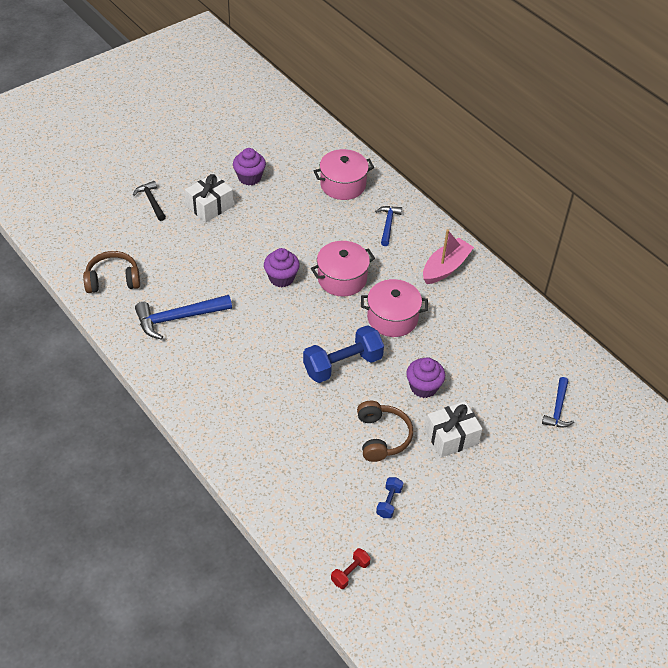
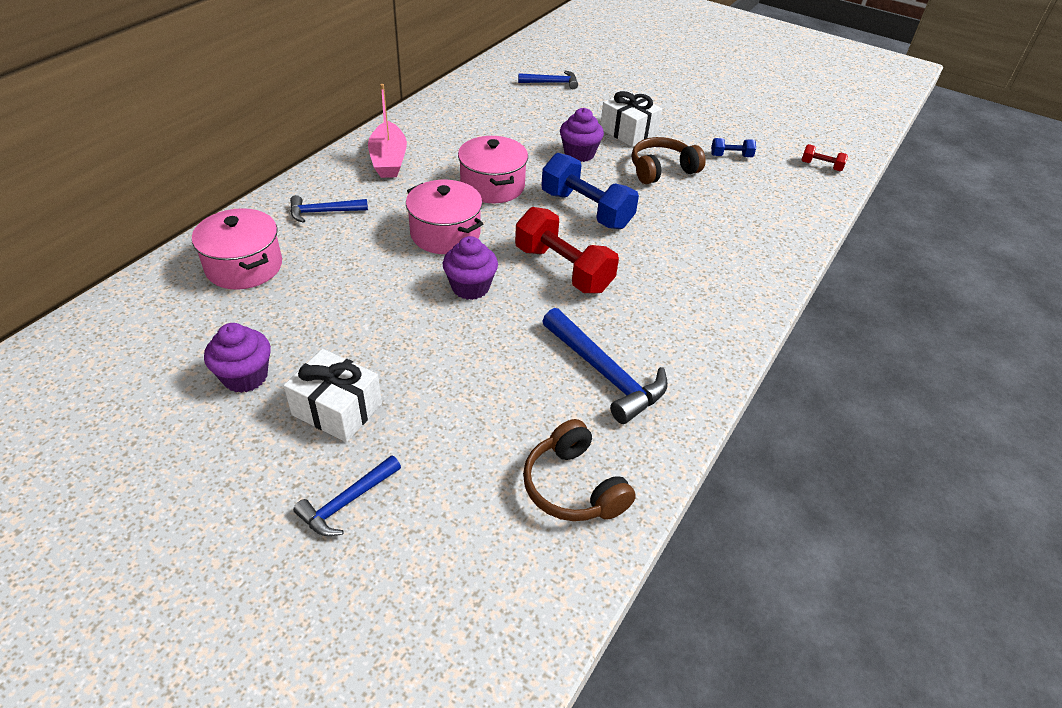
camera: 110 degrees left, 5 degrees down
(151, 201) = (347, 502): black hammer -> blue hammer
(279, 329) = (563, 269): none -> red dumbbell
(445, 267) = (388, 160): pink boat -> pink boat turned 120 degrees counterclockwise

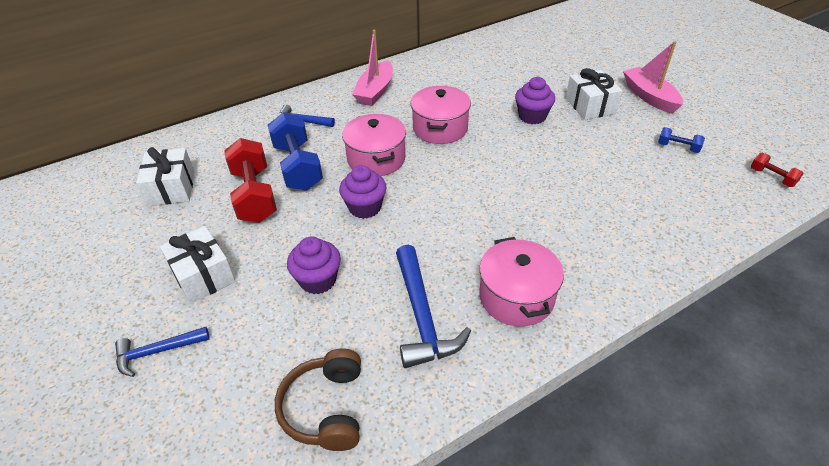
camera: 30 degrees right, 0 degrees up
(213, 327) = (172, 188): none -> white gift
(244, 266) = (222, 149): pink pot -> pink pot (516, 297)
(245, 376) = (164, 231): purple cupcake -> purple cupcake (318, 280)
(552, 83) = (549, 52): blue hammer -> none
(563, 269) = (449, 213): red dumbbell -> red dumbbell (254, 195)
(586, 210) = (505, 166): blue dumbbell -> blue dumbbell (297, 167)
(662, 170) = (599, 146): brown headphones -> none
(677, 112) = (649, 97): none -> pink boat

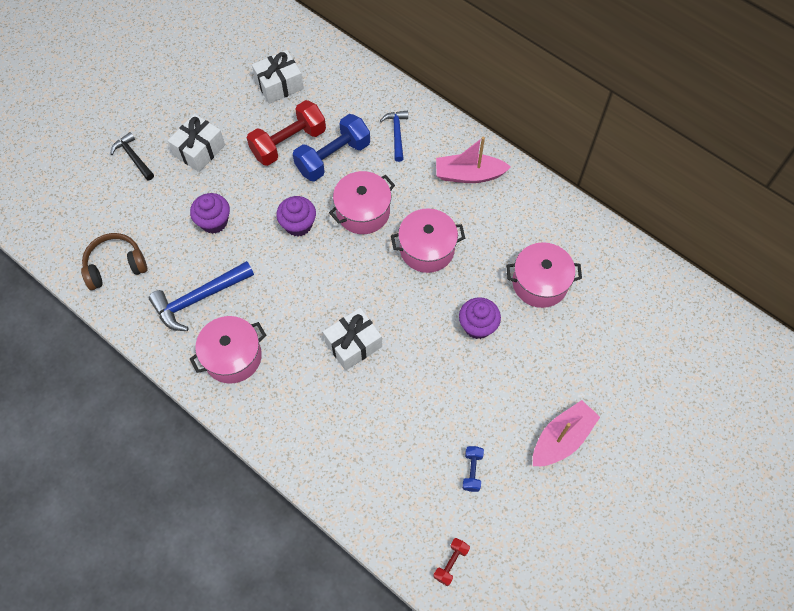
camera: 70 degrees right, 20 degrees up
(157, 352) = (133, 157): blue hammer -> black hammer
(501, 78) = (540, 283): none -> pink pot
(590, 106) = (519, 379): white gift -> white gift (353, 344)

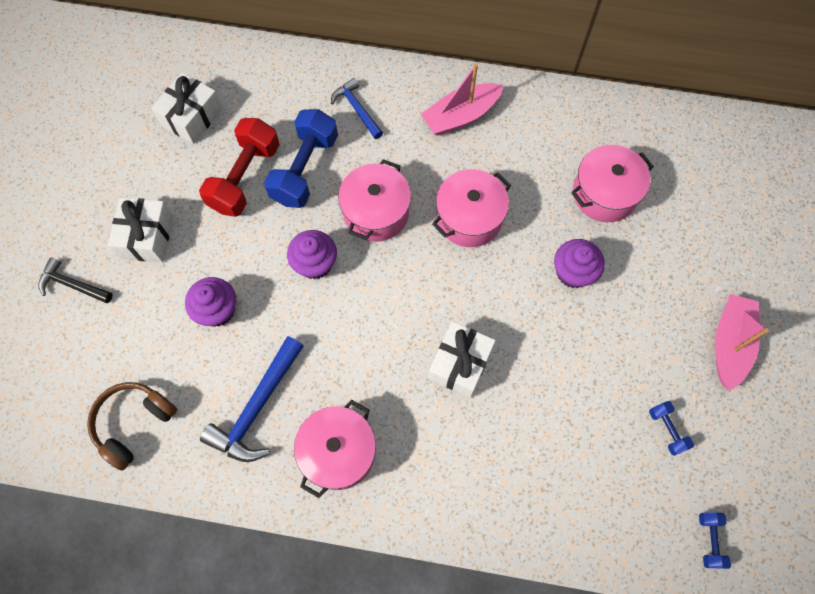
camera: 30 degrees left, 5 degrees up
(451, 563) = (710, 540): red dumbbell -> blue dumbbell

